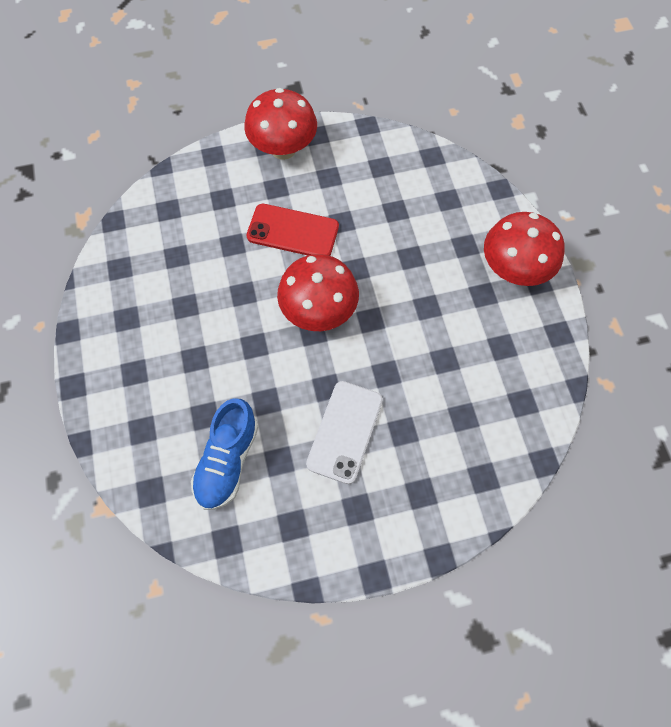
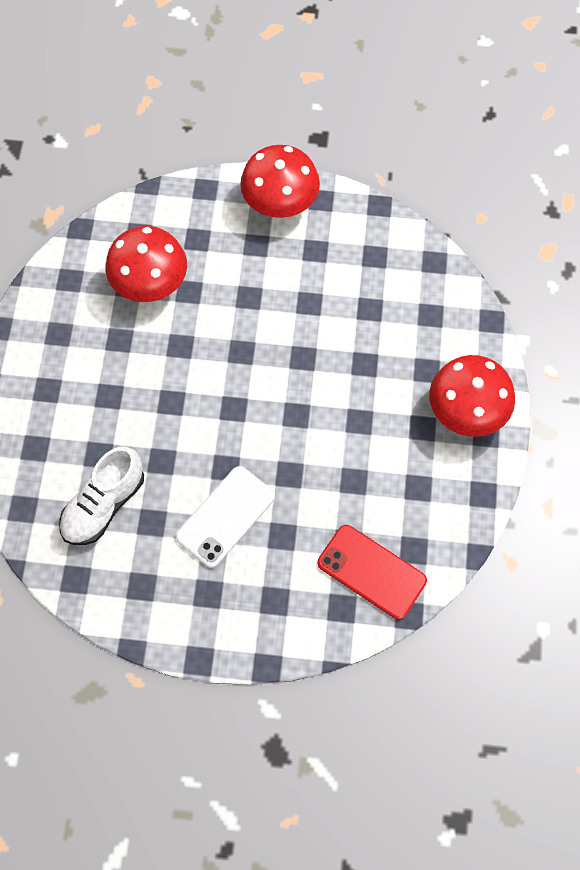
camera: 20 degrees right, 0 degrees up
(228, 460) = (104, 505): blue shoe -> white shoe
(293, 231) = (255, 297): red phone -> red phone (371, 571)
(319, 311) = (248, 389): red mushroom -> red mushroom (150, 285)

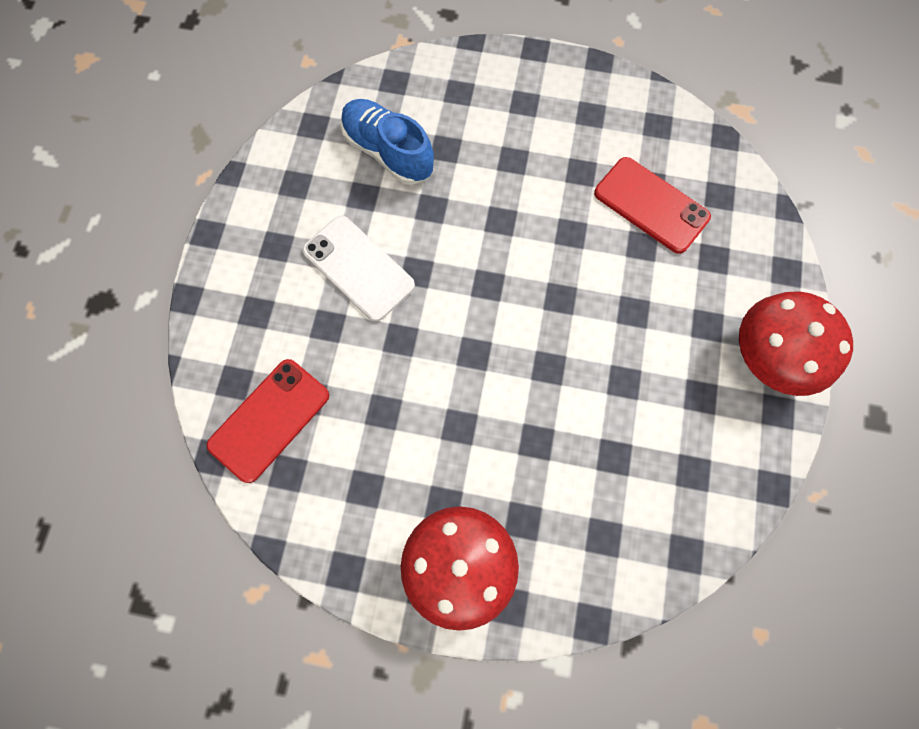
camera: 95 degrees right, 5 degrees up
(104, 505) = (388, 152): white shoe -> blue shoe
(150, 285) = (651, 205): red mushroom -> red phone

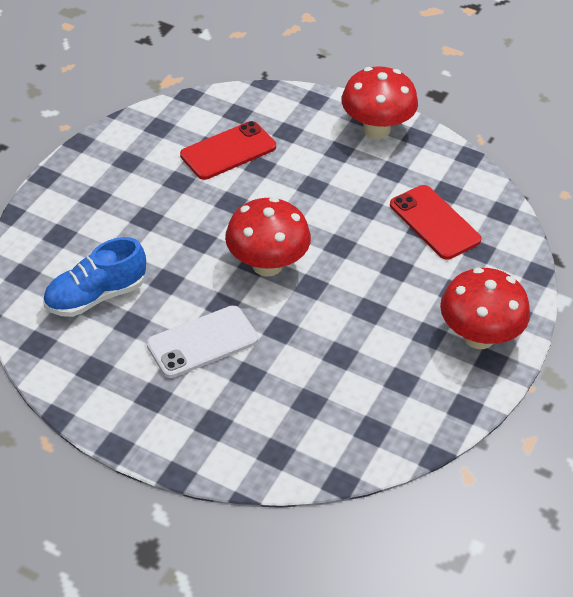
camera: 75 degrees left, 25 degrees down
(269, 420) = (321, 433): red phone -> red phone (434, 222)
(489, 298) = (267, 265): none -> red mushroom

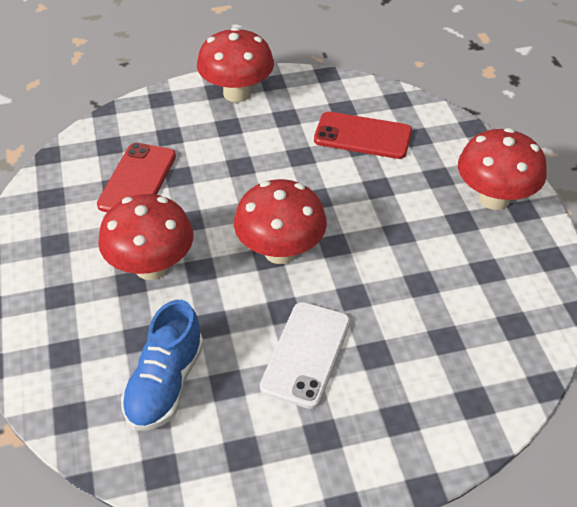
camera: 40 degrees left, 0 degrees up
(170, 217) = (151, 267): none -> red mushroom

